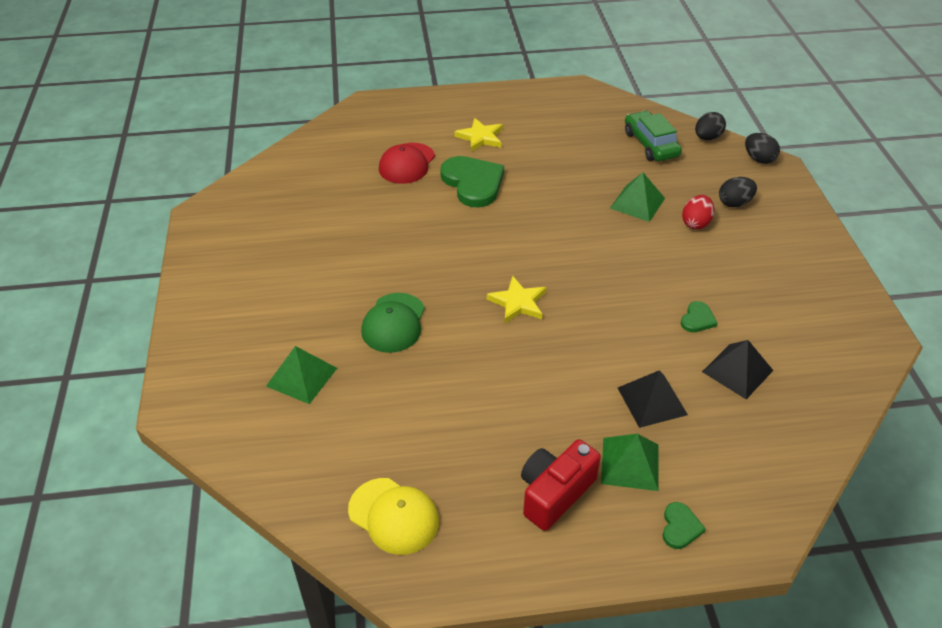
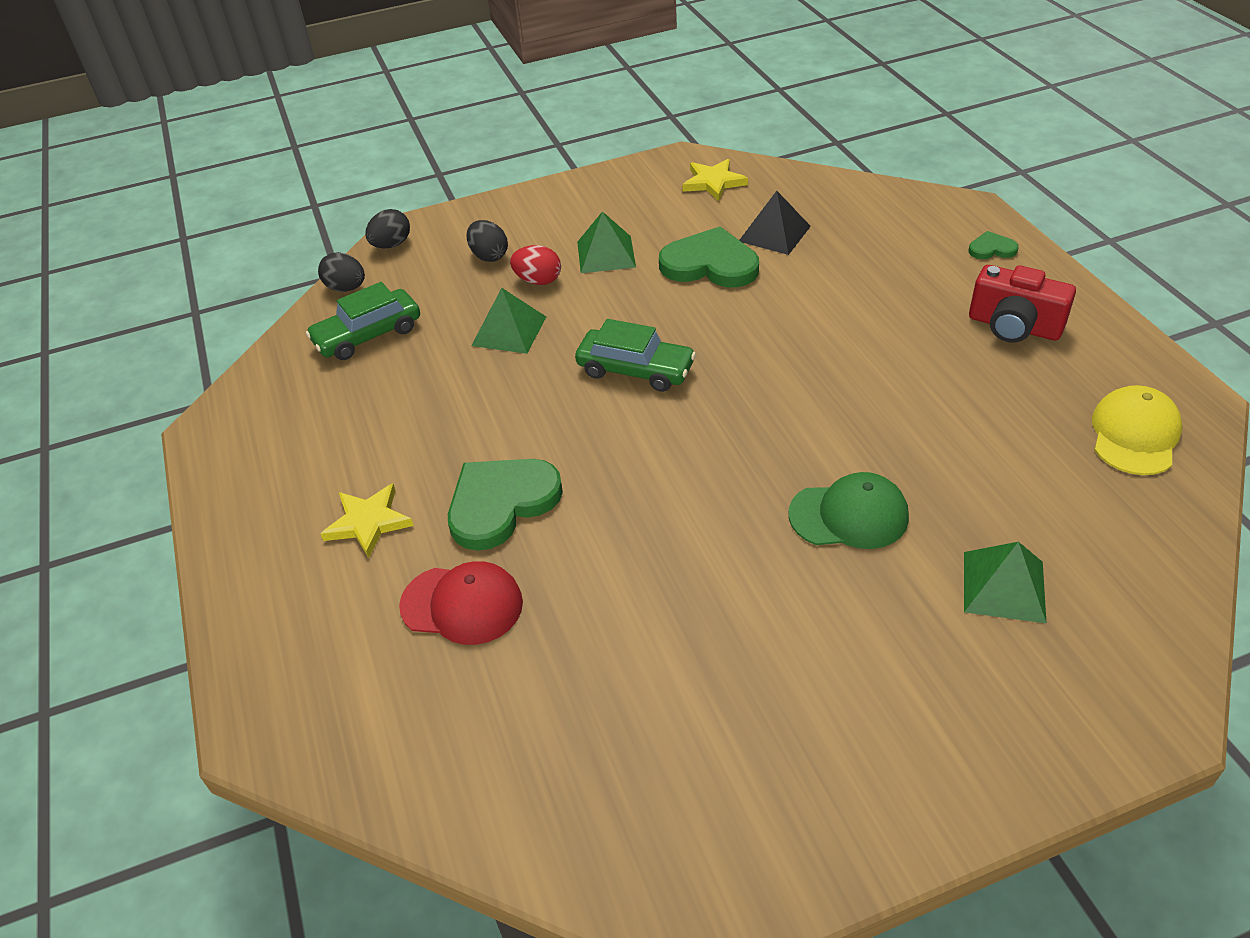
camera: 100 degrees left, 0 degrees up
(518, 303) = (750, 403): yellow star -> yellow star (713, 182)
(574, 254) = (635, 370): none -> green car
(630, 463) = (941, 285): green pyramid -> green pyramid (606, 254)
(652, 401) = (849, 281): black pyramid -> none
(697, 319) = (710, 264): green heart -> green heart, size x2.13

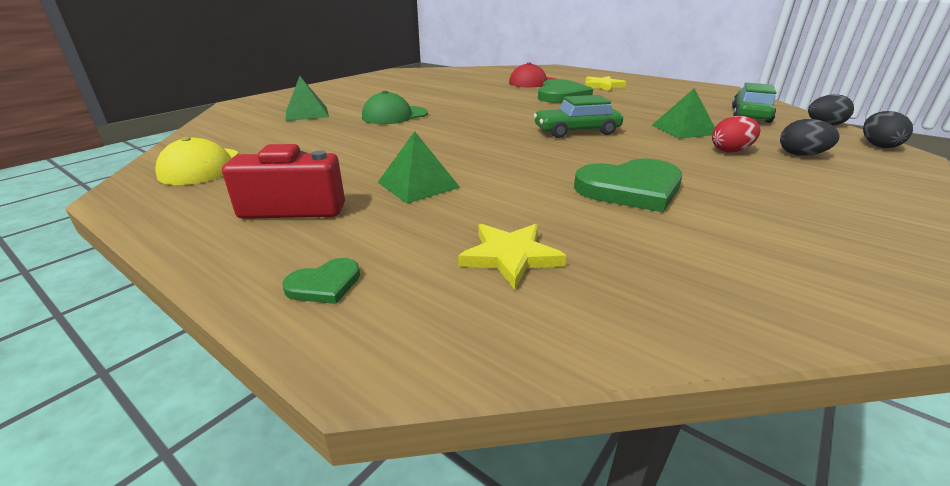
camera: 145 degrees right, 15 degrees down
(606, 254) = (727, 175): green pyramid -> green pyramid (418, 184)
(713, 182) = (797, 275): yellow star -> yellow star (510, 257)
(774, 233) = (615, 230): black pyramid -> none

